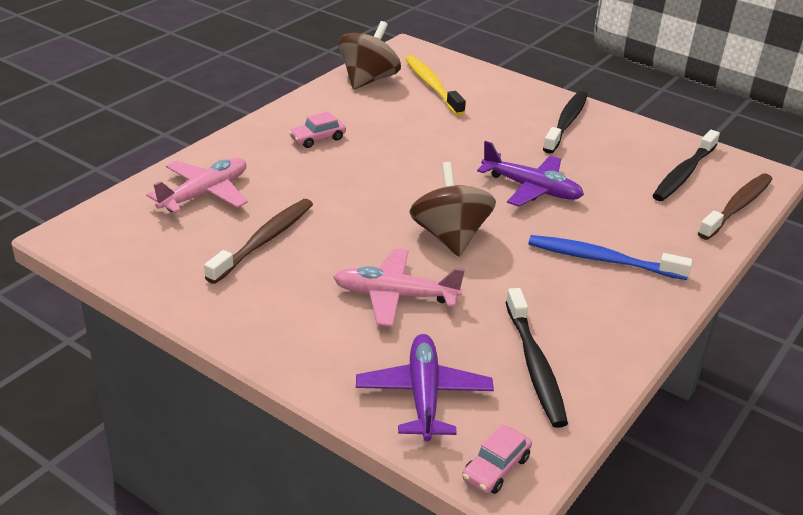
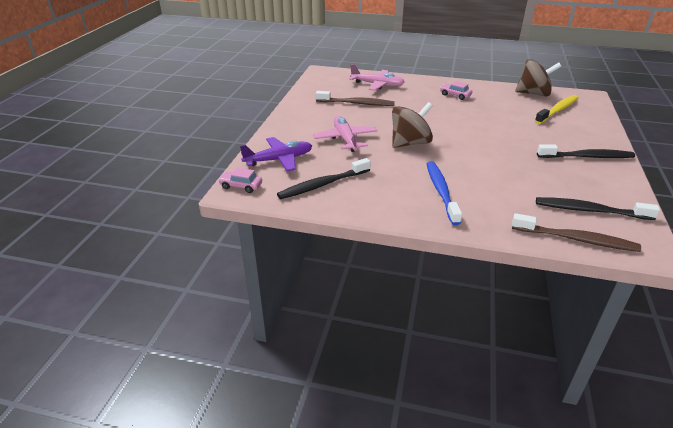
camera: 70 degrees right, 0 degrees up
(532, 189) = (488, 158): purple plane -> none

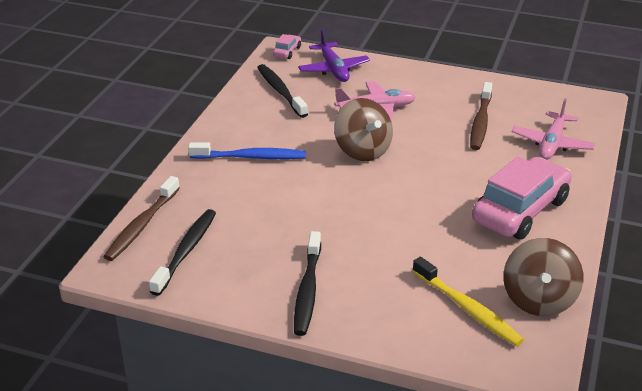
camera: 95 degrees right, 0 degrees up
(455, 95) = (520, 210): pink car -> pink car, size x2.36

